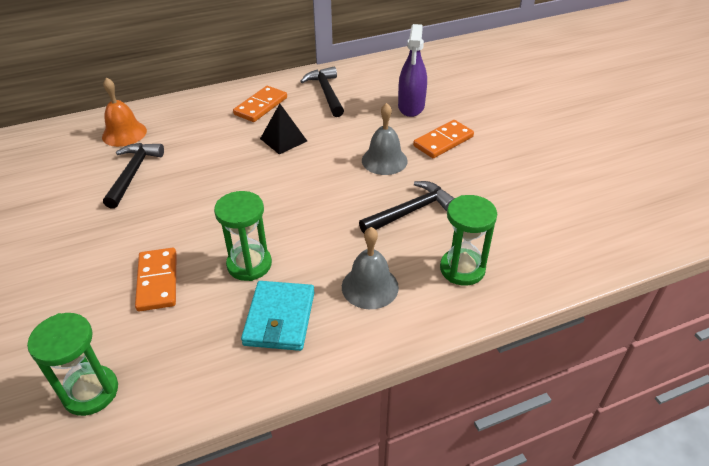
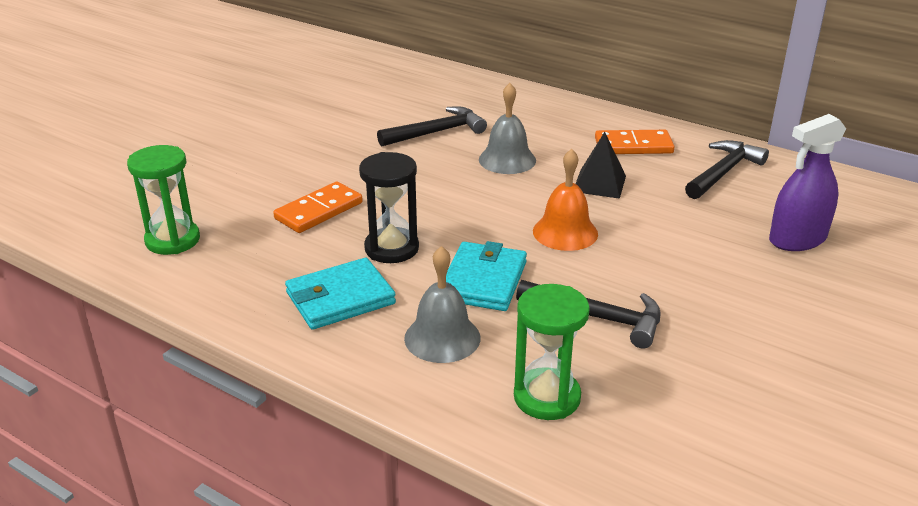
camera: 55 degrees right, 10 degrees down
(124, 133) = (483, 101): orange bell -> orange bell (565, 232)
(249, 264) = (391, 248): green hourglass -> black hourglass
(330, 239) = (483, 281): none -> turquoise wallet
(384, 160) = (662, 262): grey bell -> grey bell (507, 160)
(443, 141) = (766, 291): orange domino -> none

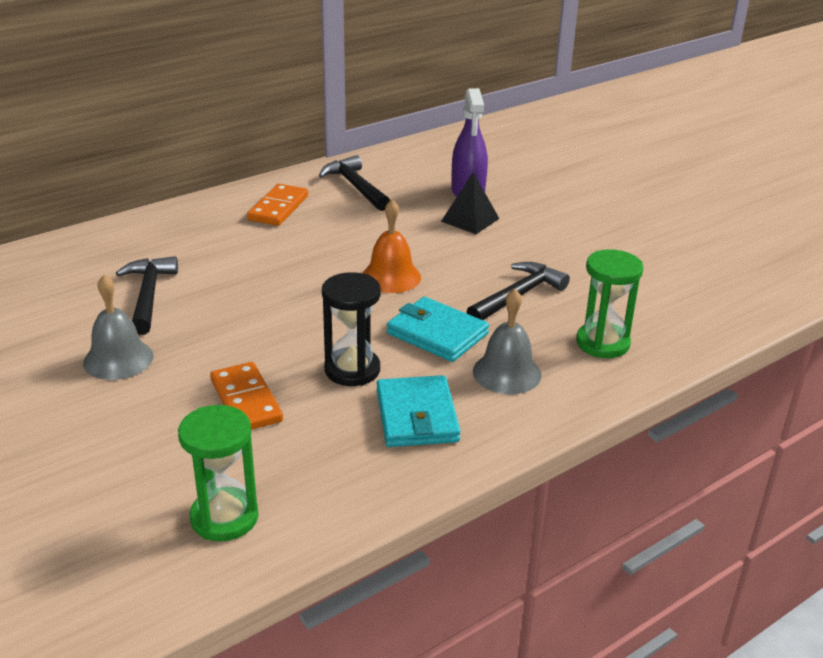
camera: 70 degrees left, 0 degrees up
(507, 160) = (244, 271): grey bell -> grey bell (118, 359)
(599, 183) = (327, 240): black pyramid -> black pyramid (470, 220)

